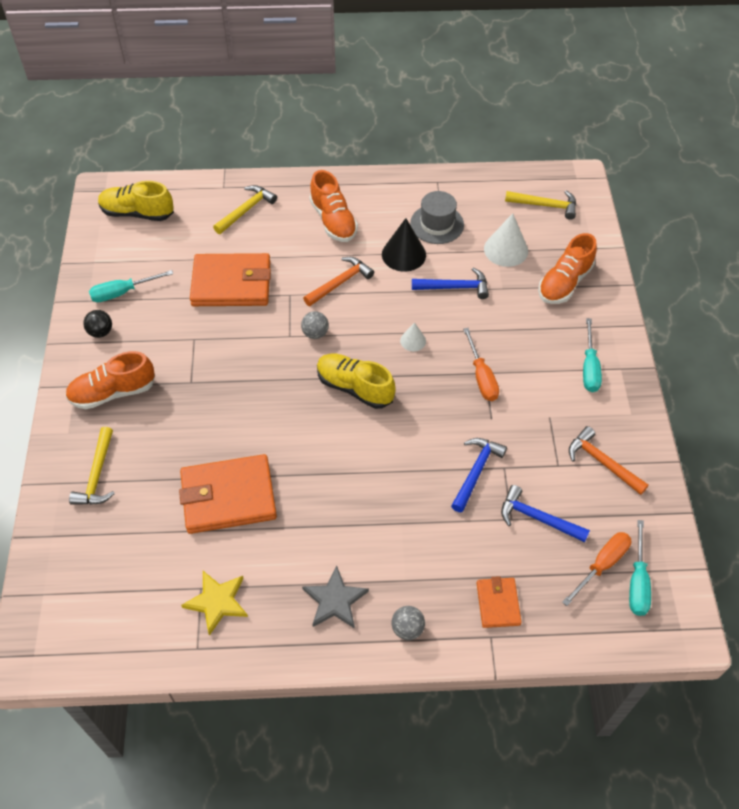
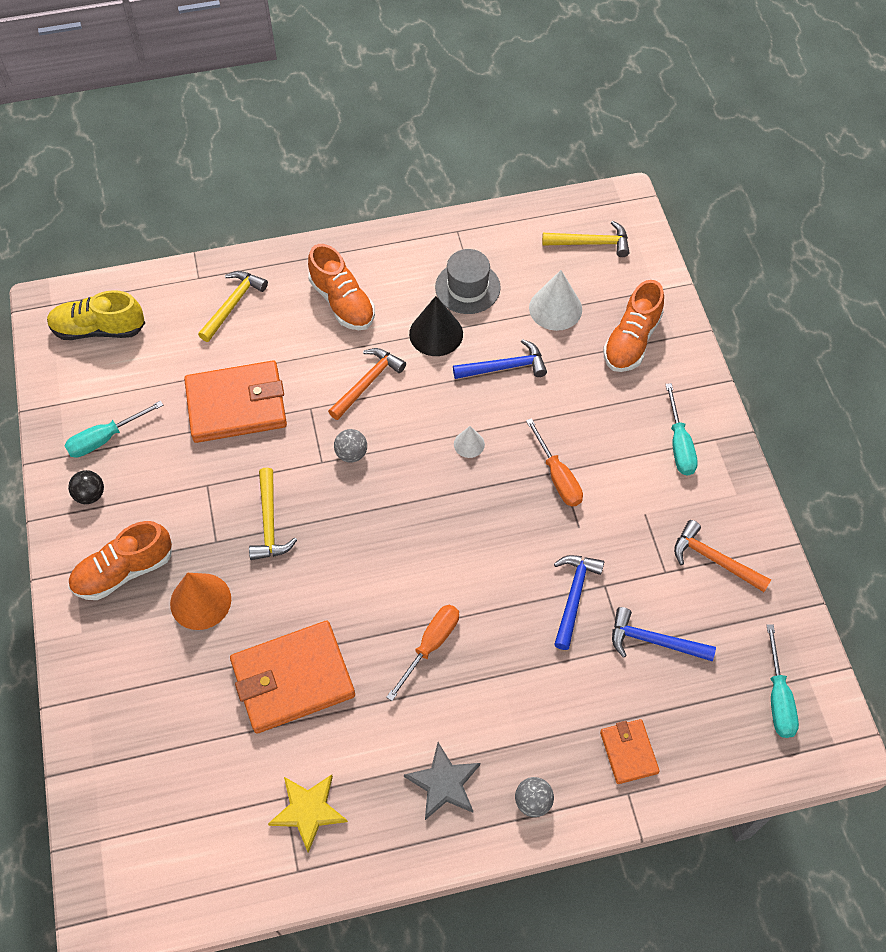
camera: 10 degrees left, 5 degrees up
(97, 475) = (130, 680): yellow hammer -> yellow hammer (269, 523)
(168, 425) = (200, 601): none -> orange cone
(354, 387) = (412, 515): yellow shoe -> none
(601, 565) = (735, 684): orange screwdriver -> orange screwdriver (430, 645)

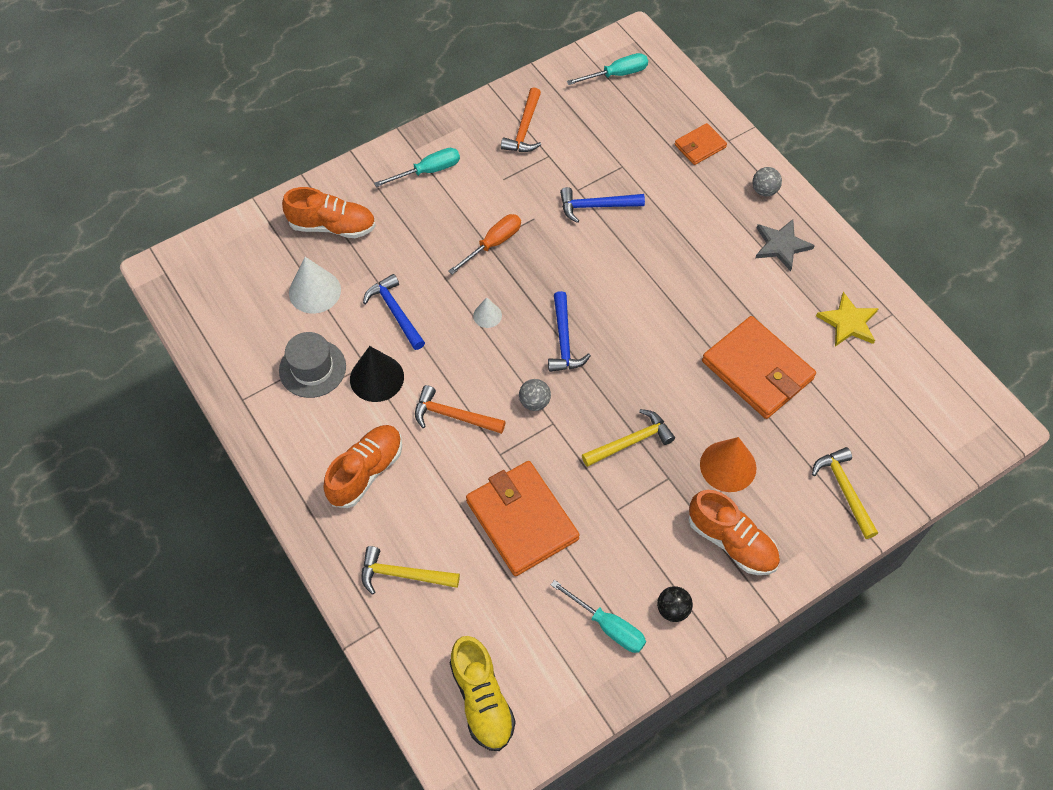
camera: 110 degrees left, 0 degrees up
(430, 645) = (682, 286): orange screwdriver -> none
(591, 243) = (226, 283): yellow hammer -> yellow hammer (844, 490)
(654, 641) = (609, 150): blue hammer -> blue hammer (564, 340)

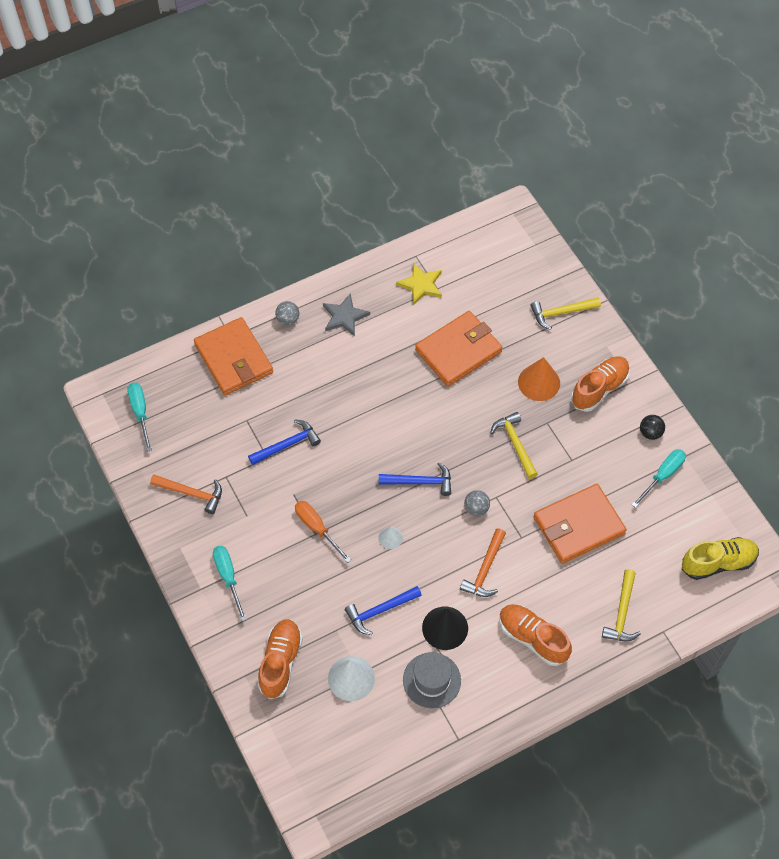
camera: 85 degrees left, 0 degrees up
(596, 206) = (287, 444): blue hammer -> blue hammer turned 120 degrees counterclockwise
(700, 146) = (233, 359): orange wallet -> orange wallet, size x1.94

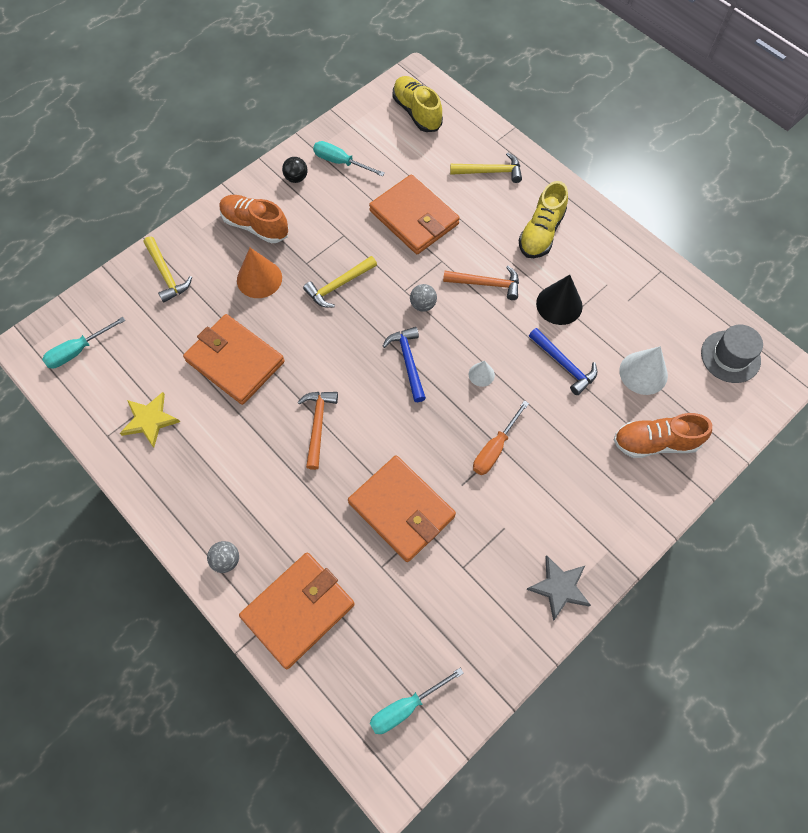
camera: 105 degrees left, 5 degrees up
(192, 493) = (497, 600): orange hammer -> orange hammer (318, 425)
(228, 577) = (584, 524): turquoise screwdriver -> turquoise screwdriver (78, 351)
(287, 444) = (401, 509): blue hammer -> orange wallet
(344, 317) = (210, 494): grey star -> grey star (559, 587)
(431, 680) = (615, 304): grey hat -> grey hat (730, 356)
(532, 638) = (541, 233): orange shoe -> yellow shoe

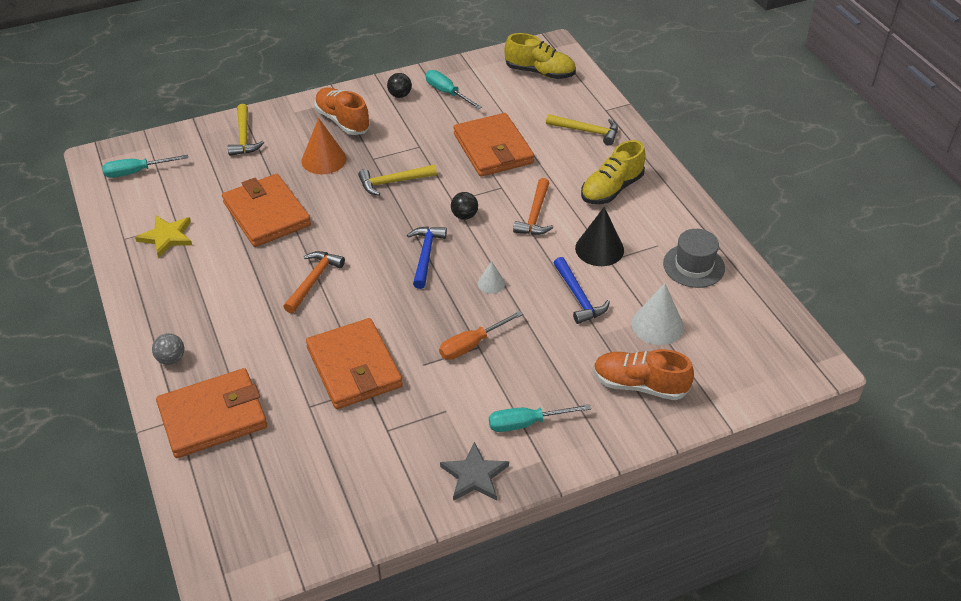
camera: 20 degrees right, 20 degrees down
(406, 707) = (268, 525): turquoise screwdriver -> turquoise screwdriver (526, 423)
(417, 112) = (540, 72): yellow shoe -> yellow shoe turned 120 degrees clockwise
(423, 305) = (464, 216): grey ball -> black ball
(486, 284) = (535, 215): orange hammer -> orange hammer turned 75 degrees clockwise
(730, 356) = (758, 336): grey hat -> grey hat (693, 266)

